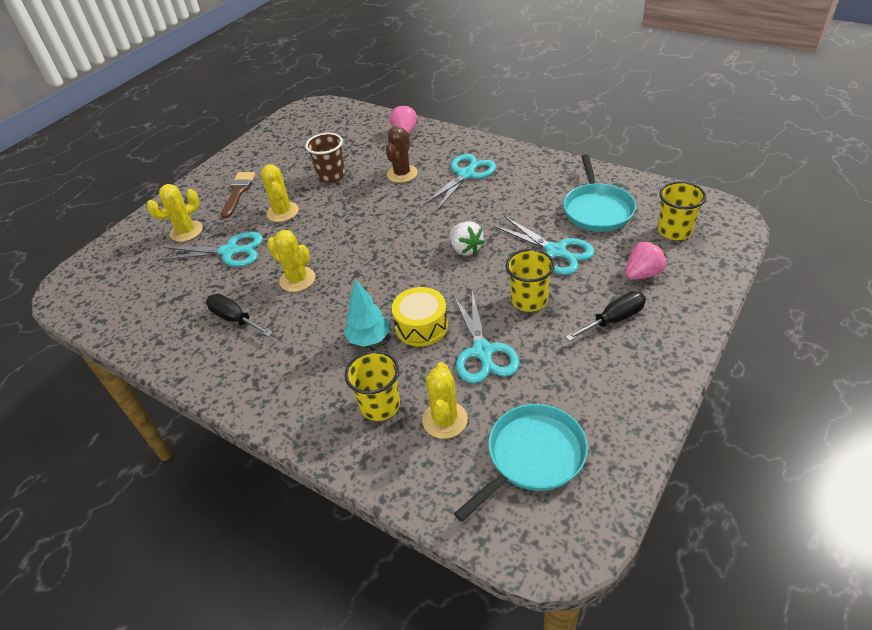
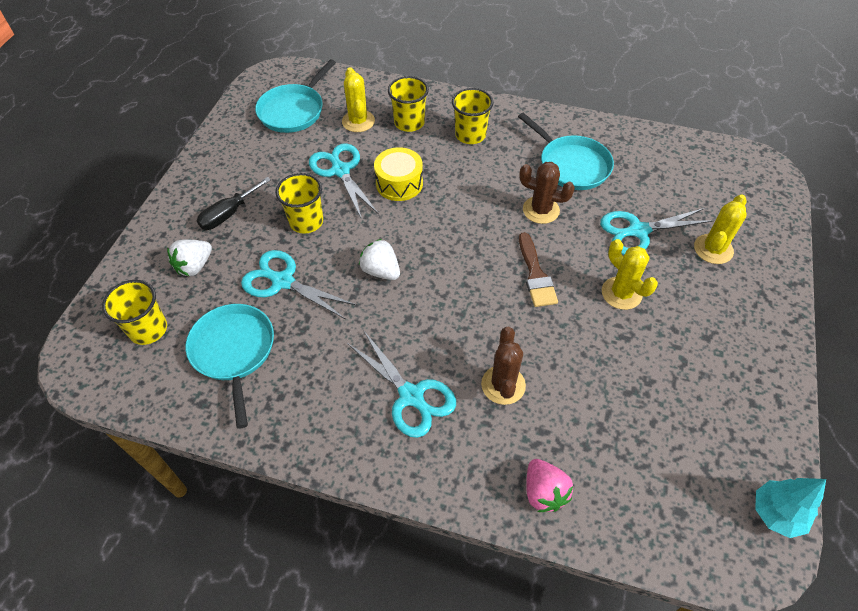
camera: 160 degrees right, 10 degrees up
(234, 319) = (571, 165): black screwdriver -> turquoise pan
(238, 192) = (706, 318): brown brush -> brown brush (535, 274)
(297, 279) = (541, 210): yellow cactus -> brown cactus
(315, 374) = (470, 135): none -> yellow cup
(331, 176) = (601, 367): brown cup -> none
(369, 339) = (440, 166): turquoise tree -> turquoise tree (776, 513)
(466, 174) = (412, 397): turquoise scissors -> turquoise scissors turned 60 degrees counterclockwise
(642, 274) = (194, 266): pink strawberry -> white strawberry

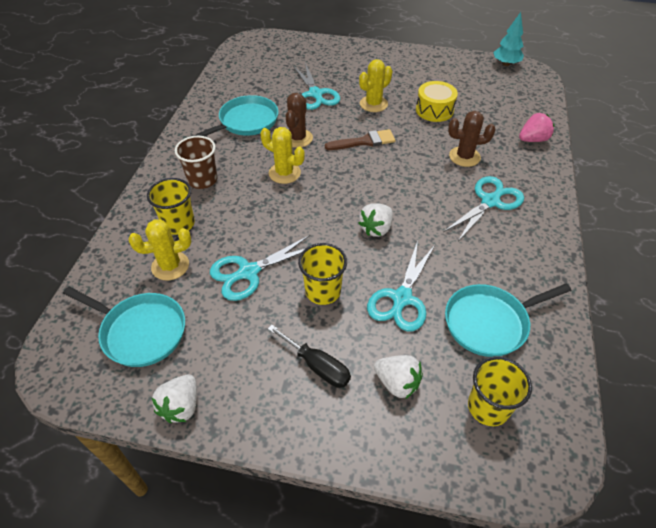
camera: 95 degrees left, 5 degrees down
(221, 137) = (181, 406): none -> white strawberry
(399, 183) = (267, 225): yellow drum -> yellow drum (434, 110)
(470, 135) = (202, 180): yellow cup -> brown cup
(713, 249) = (329, 66): yellow cactus -> yellow cactus (284, 173)

